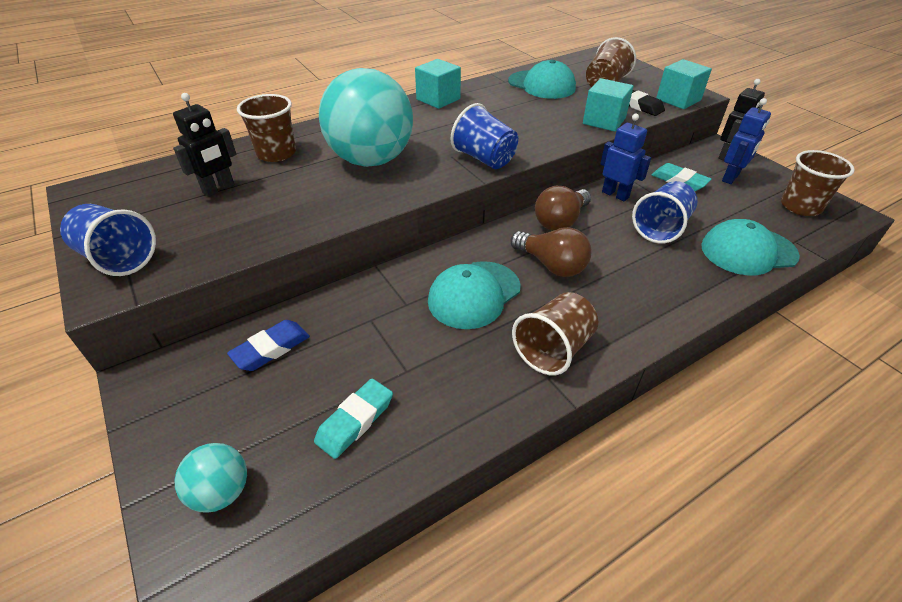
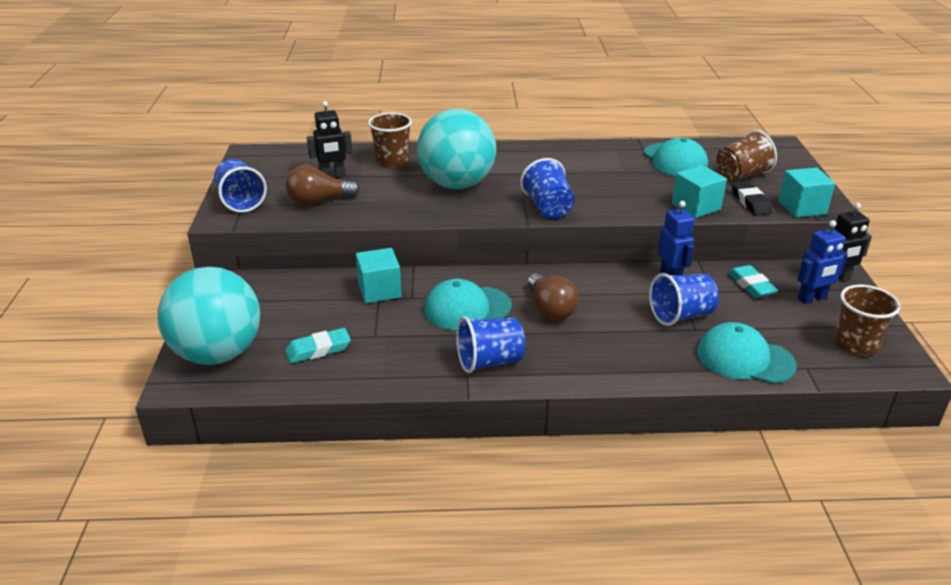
camera: 30 degrees right, 10 degrees down
(221, 492) = (218, 353): turquoise ball -> turquoise ball, size x2.23
(271, 349) = (301, 292): blue eraser -> none
(438, 99) = (562, 150): turquoise cube -> turquoise cube (379, 290)
(553, 349) = (489, 361): brown cup -> blue cup
(560, 221) = (594, 282): brown light bulb -> brown light bulb (318, 201)

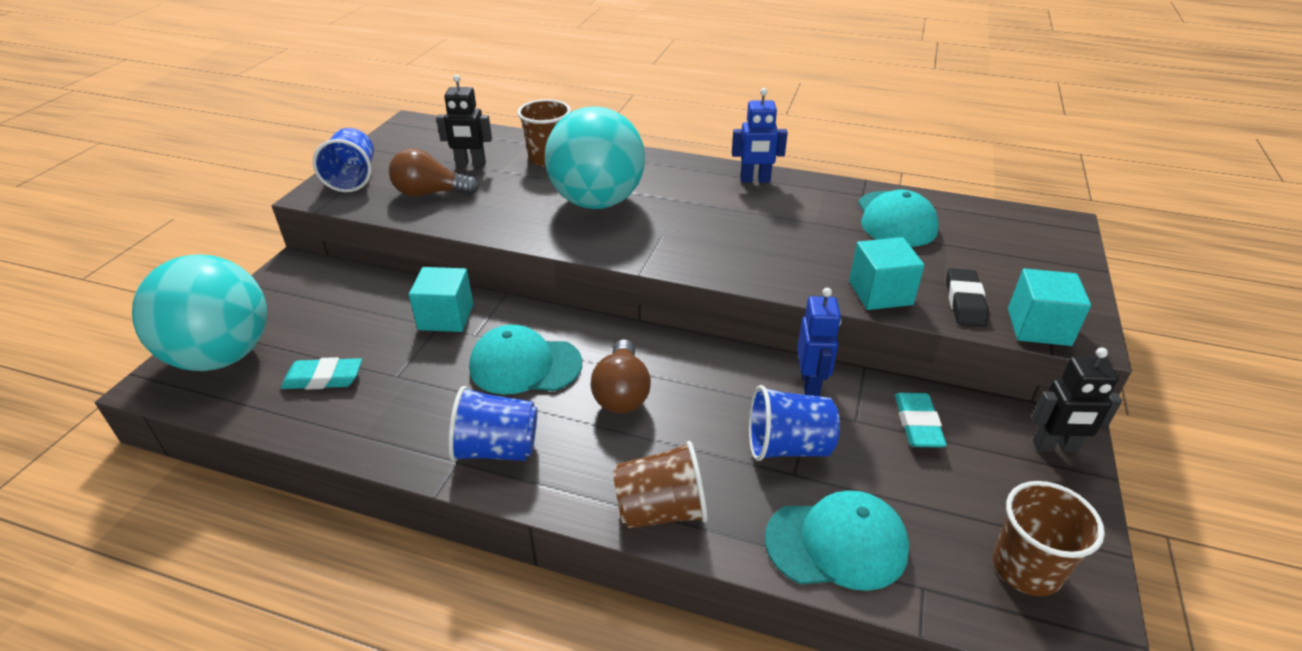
camera: 20 degrees right, 5 degrees up
(548, 208) = (681, 255): blue cup -> none
(741, 175) = (977, 258): brown cup -> brown cup (660, 510)
(745, 359) = (837, 543): turquoise cap -> turquoise cap turned 135 degrees clockwise
(812, 299) = (998, 470): blue robot -> blue robot (755, 180)

